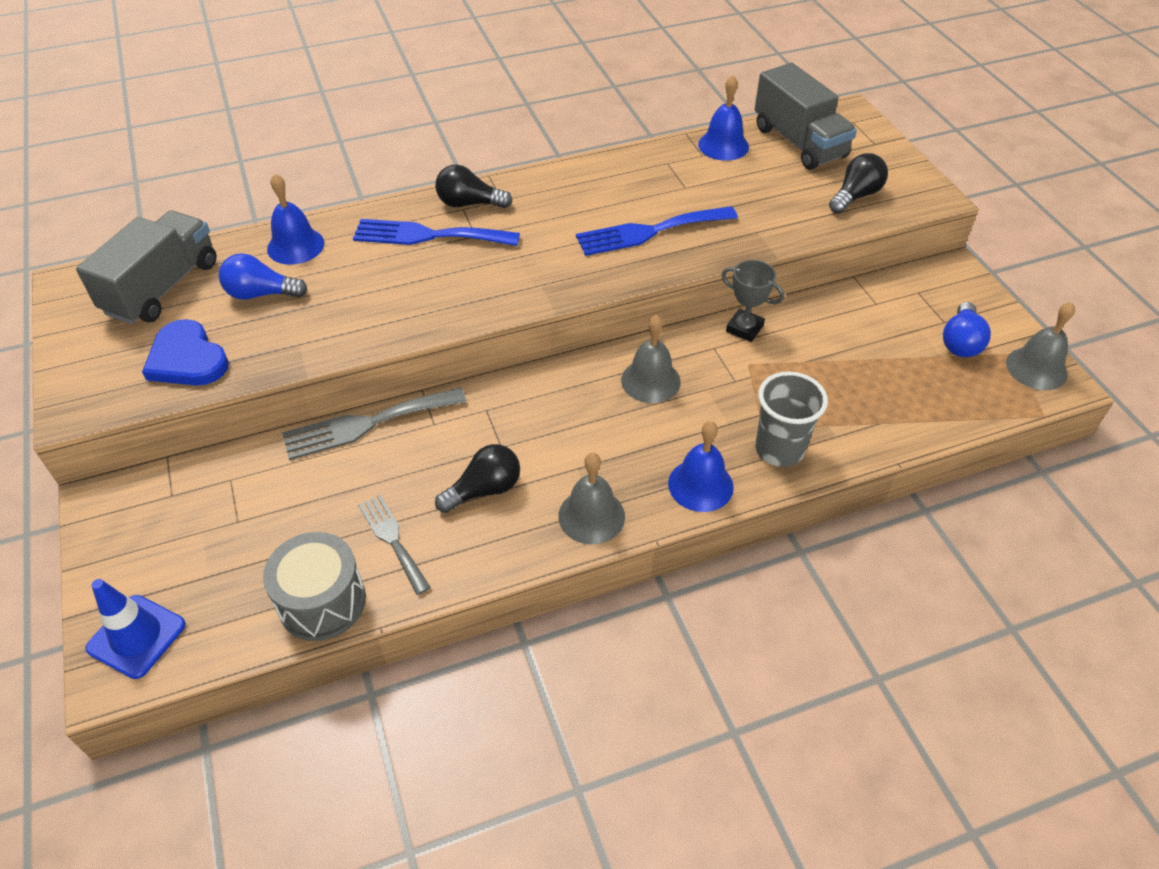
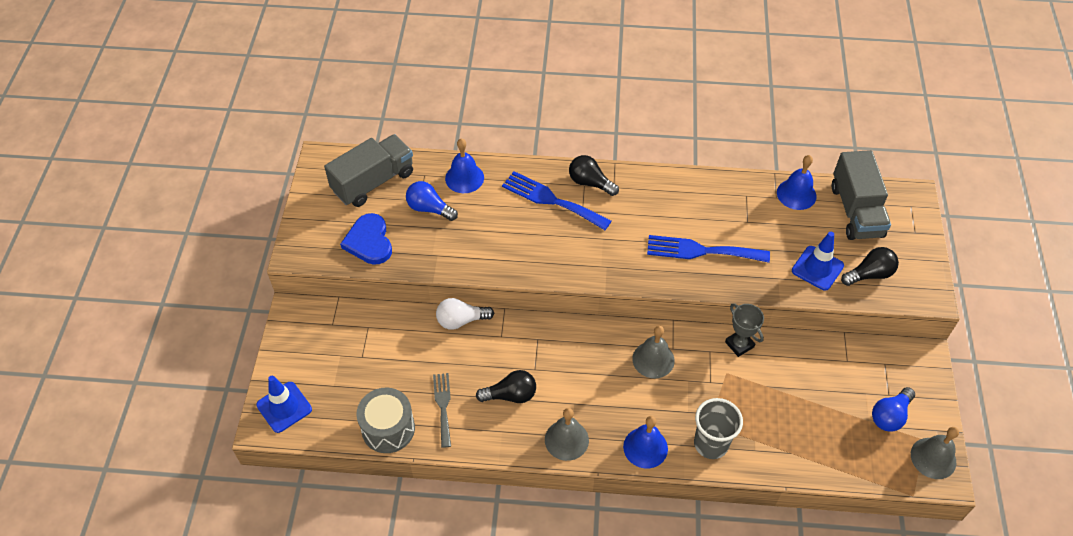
camera: 25 degrees right, 5 degrees up
(367, 424) = (461, 320): grey fork -> white light bulb
(795, 208) = (817, 268): none -> blue traffic cone

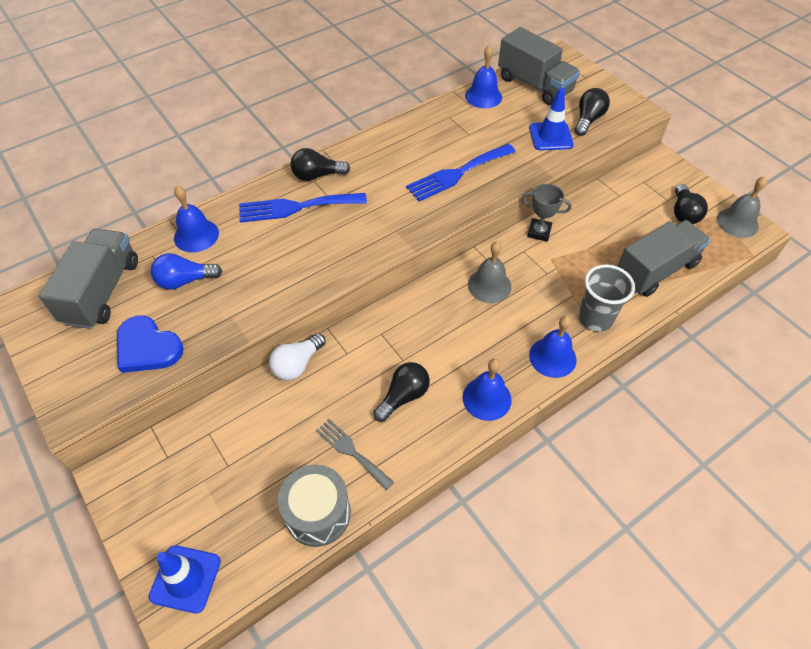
camera: 40 degrees left, 0 degrees up
(566, 440) = (487, 398): grey bell -> blue bell
(806, 444) = (655, 270): none -> grey truck
(890, 416) = (683, 213): blue light bulb -> black light bulb

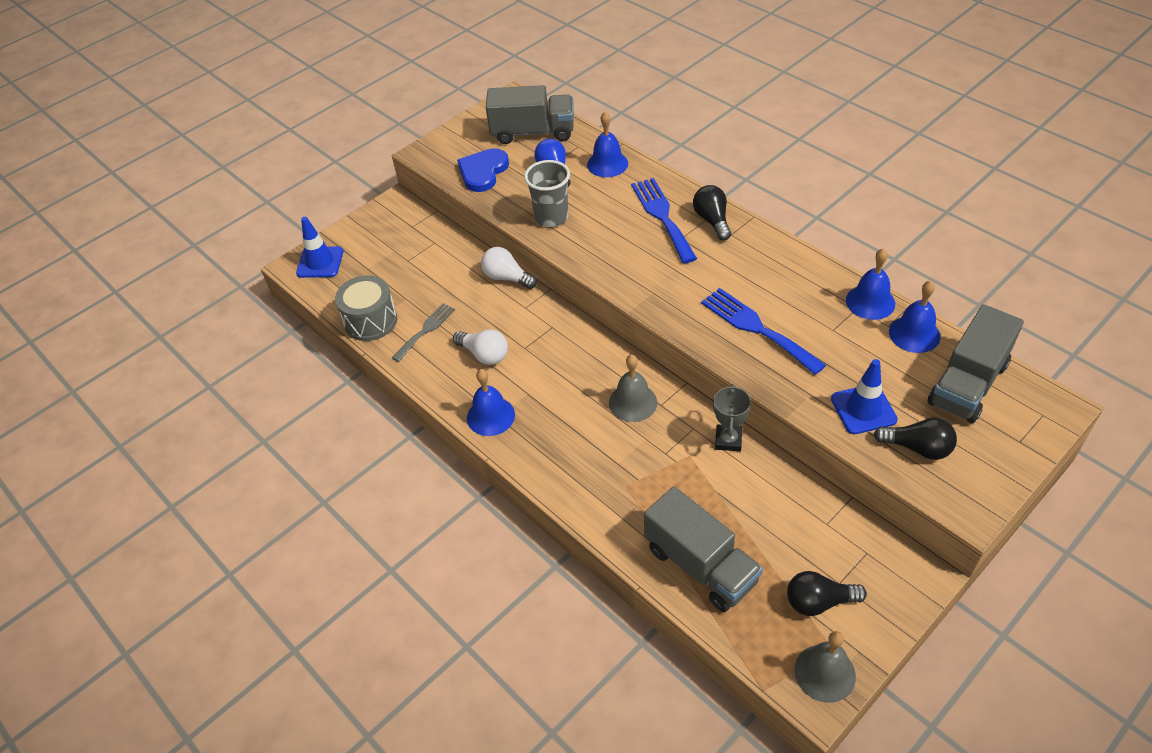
camera: 85 degrees right, 5 degrees down
(403, 396) = (484, 355): black light bulb -> white light bulb
(552, 357) = (548, 466): blue bell -> blue bell (870, 302)
(595, 318) = (609, 503): grey cup -> grey cup (551, 217)

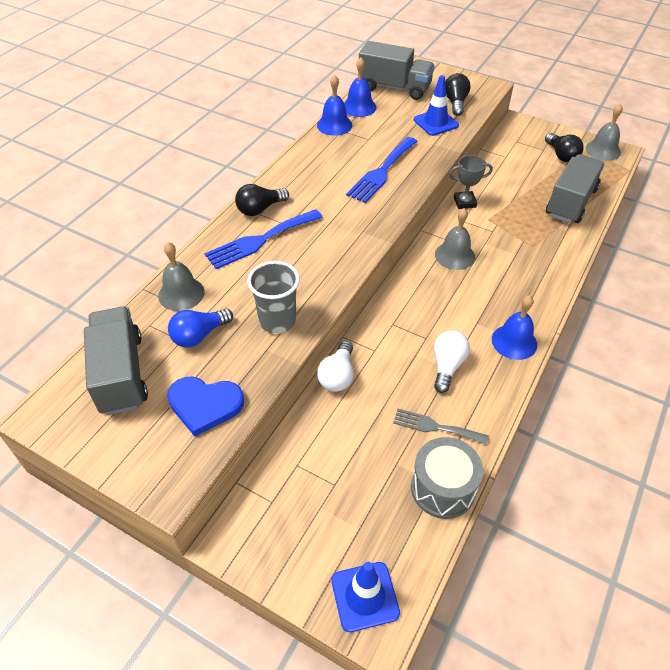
camera: 110 degrees left, 0 degrees up
(607, 164) = (181, 293): blue bell -> grey bell

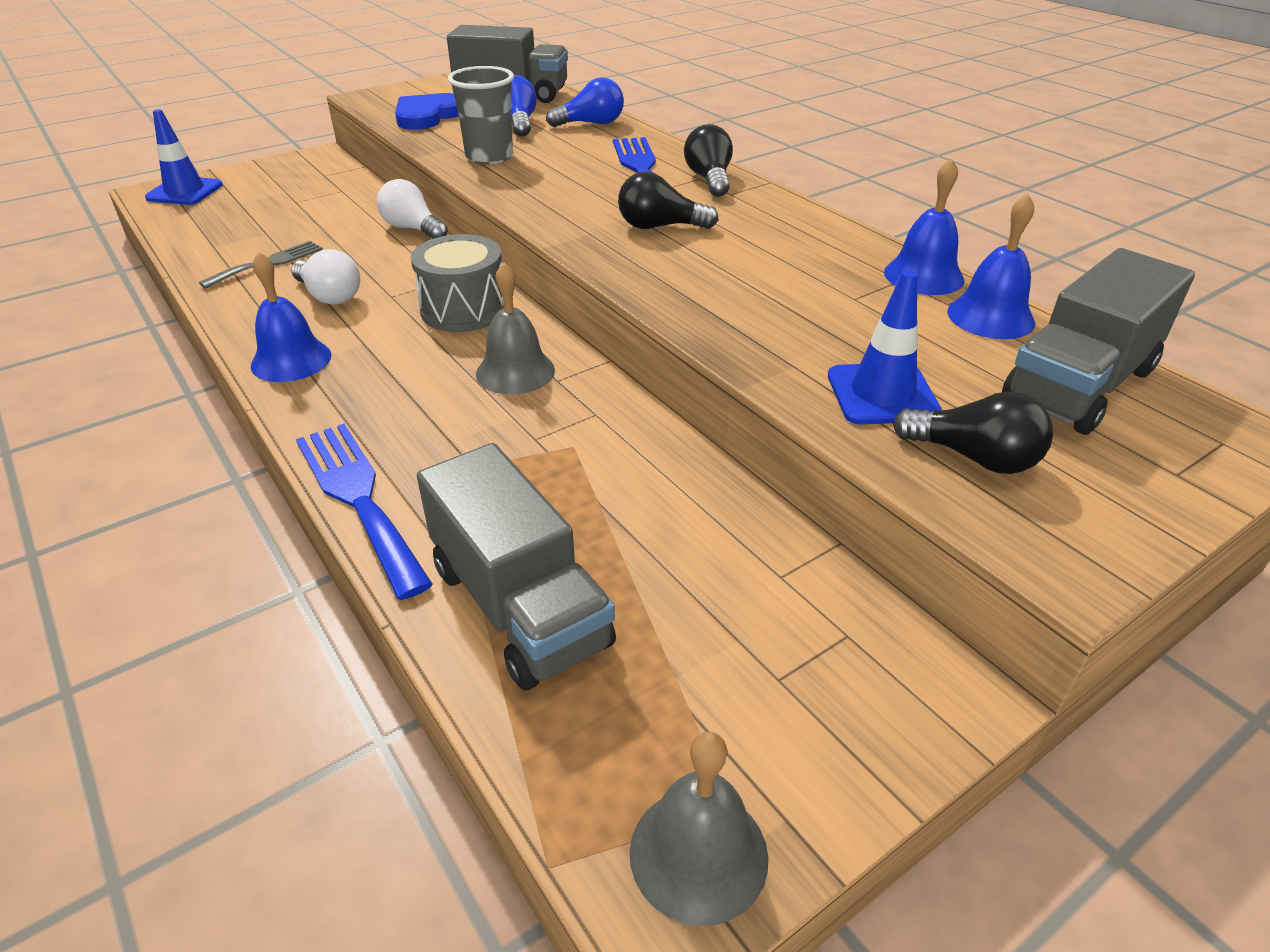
camera: 115 degrees right, 10 degrees down
(181, 293) = (591, 124): grey bell -> blue light bulb
(382, 172) = (732, 283): blue fork -> blue fork (359, 498)
(442, 488) = (202, 247): grey drum -> grey drum (464, 309)
(464, 202) = (646, 436): grey trophy -> none
(561, 155) = (727, 706): black light bulb -> black light bulb (660, 226)

